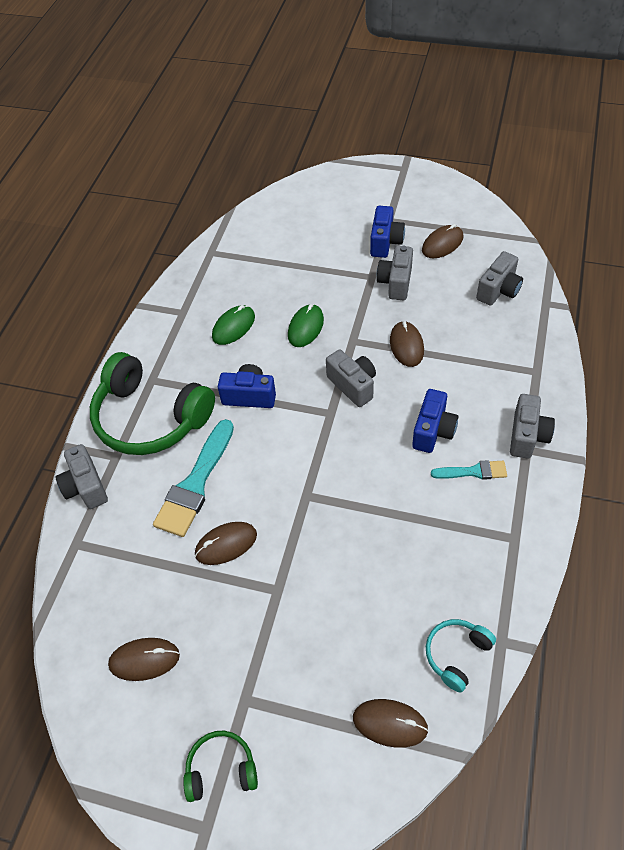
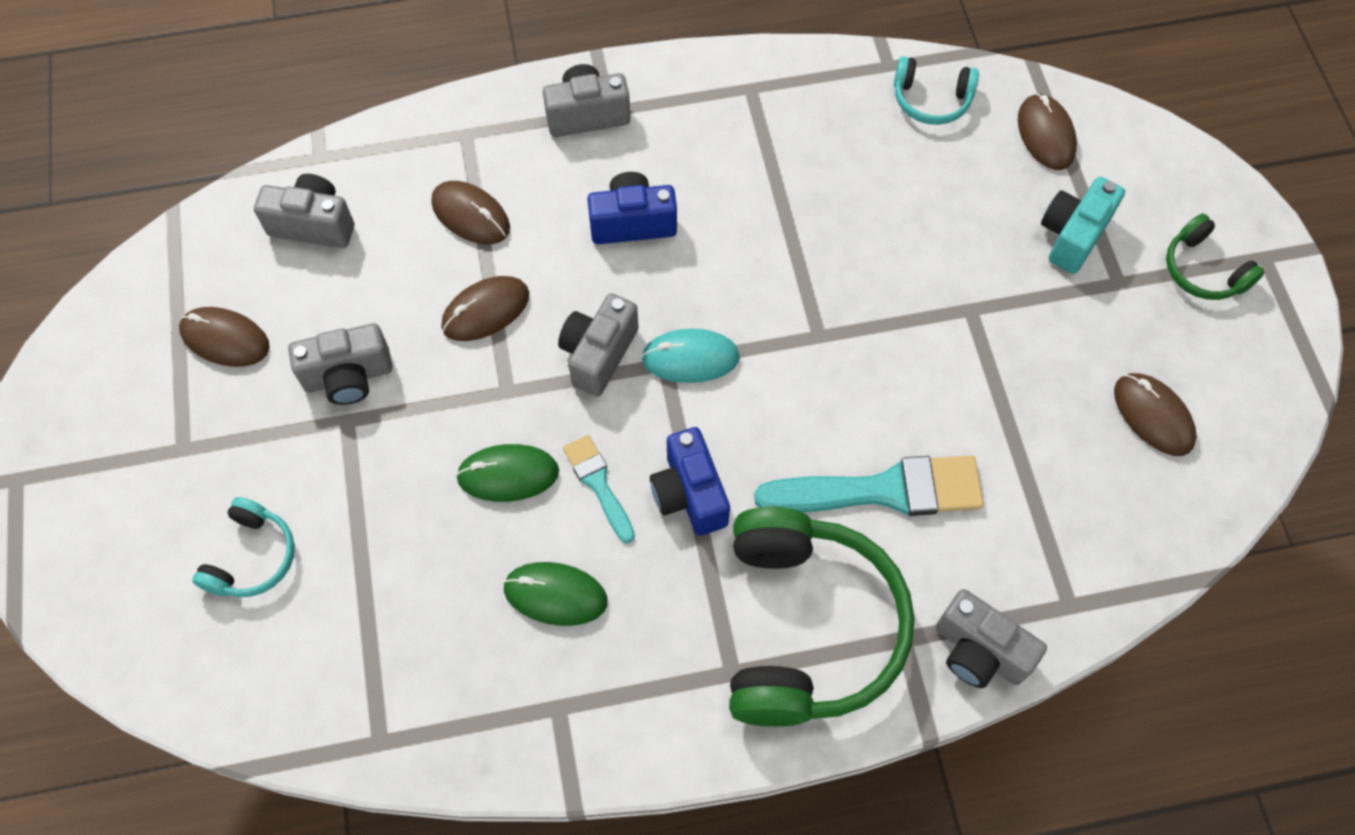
camera: 120 degrees left, 10 degrees up
(86, 487) = (979, 651): grey camera -> grey camera turned 90 degrees clockwise
(226, 544) = (948, 400): brown mouse -> brown mouse (471, 215)
(296, 689) = (1072, 235): none -> turquoise camera
(320, 231) = (252, 557): none -> turquoise headphones
(327, 426) = (690, 358): none -> turquoise mouse
(385, 242) = (248, 431): blue camera -> none
(473, 471) = (676, 157): turquoise brush -> turquoise brush (598, 484)

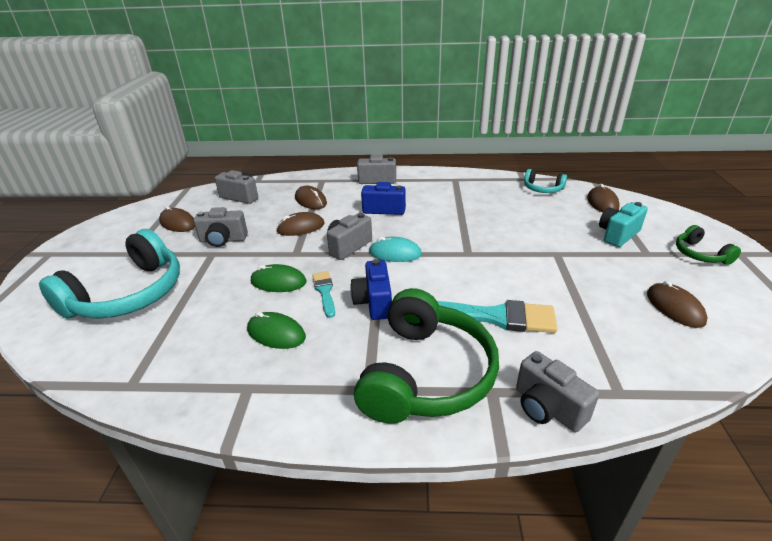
camera: 15 degrees right, 30 degrees down
(252, 557) = (128, 294): turquoise headphones -> turquoise headphones, size x2.10

